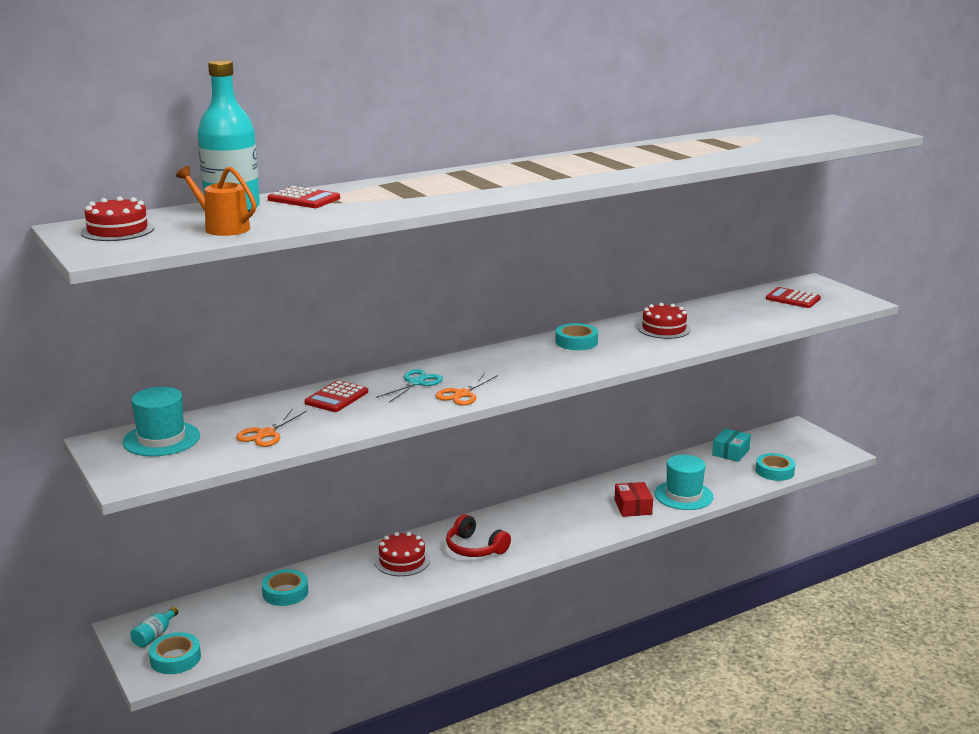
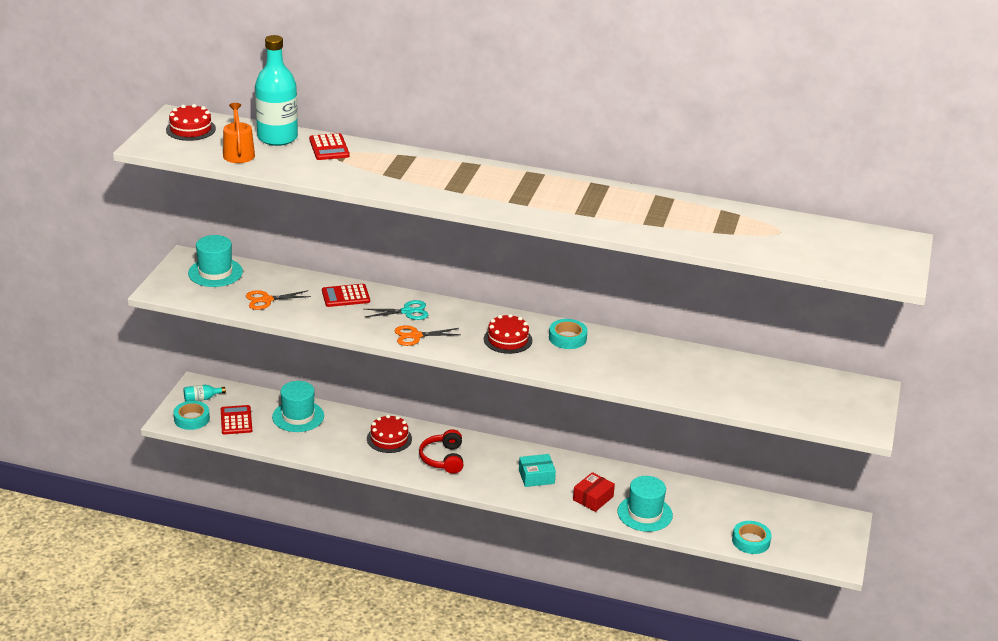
camera: 45 degrees right, 10 degrees up
(285, 592) = (298, 416): turquoise tape -> turquoise hat
(664, 328) = (652, 362): red cake -> red cake (507, 339)
(730, 452) = (748, 506): turquoise box -> turquoise box (536, 477)
(792, 299) = (815, 394): red calculator -> red calculator (236, 420)

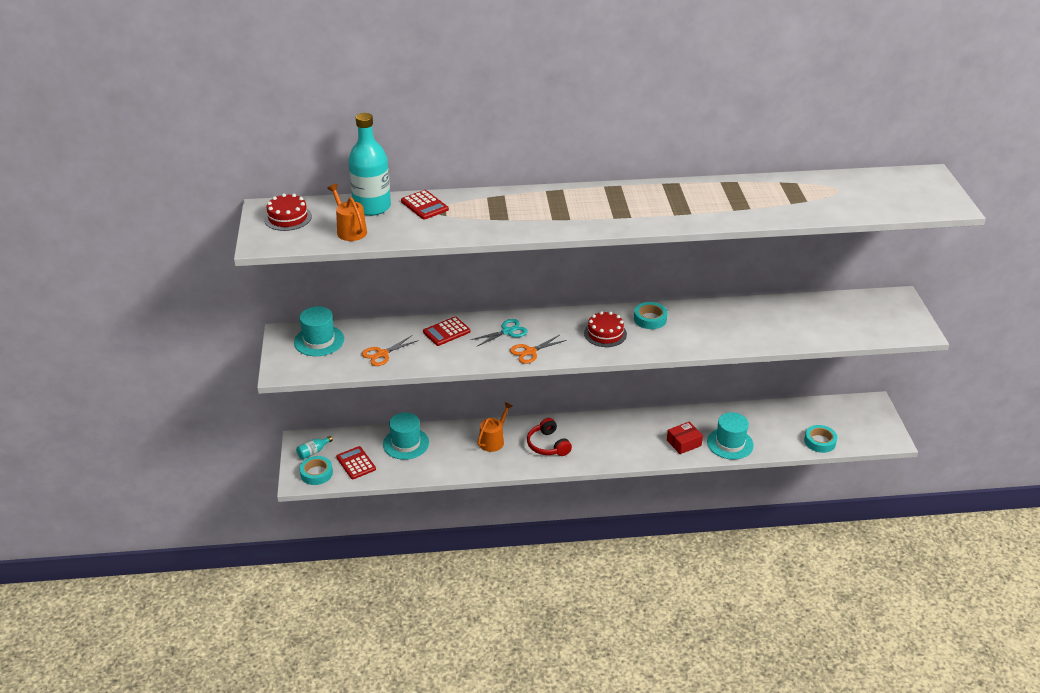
camera: 20 degrees left, 5 degrees up
(389, 439) = (493, 440): red cake -> orange watering can
(536, 477) = (629, 438): turquoise box -> none
(593, 498) = (684, 443): red box -> red box turned 45 degrees clockwise

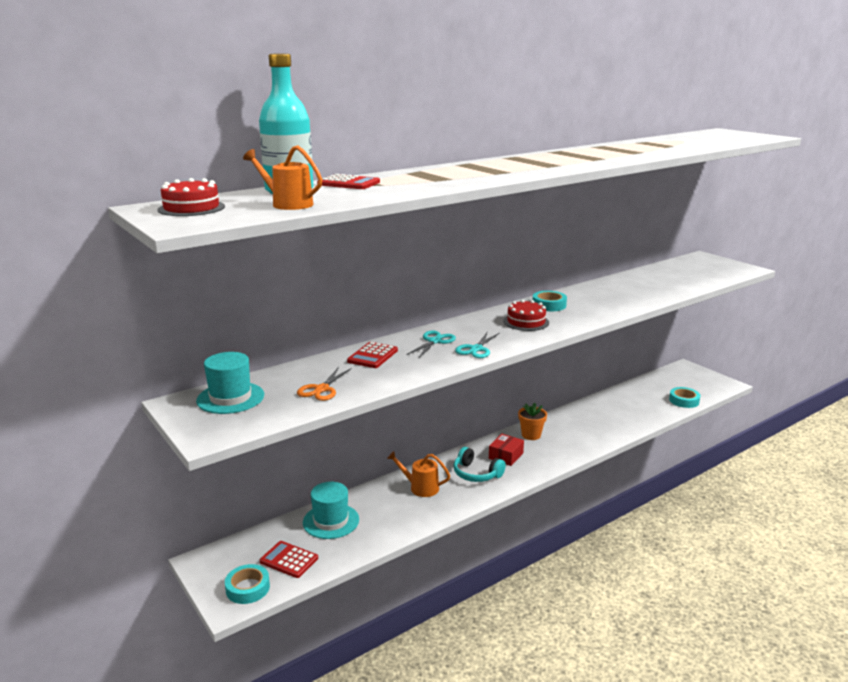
camera: 30 degrees left, 15 degrees down
(313, 452) = (226, 567): turquoise bottle -> none
(493, 440) = (420, 488): orange watering can -> orange watering can turned 75 degrees counterclockwise
(530, 352) = (476, 349): orange scissors -> turquoise scissors
(548, 445) = (476, 474): red headphones -> turquoise headphones
(631, 425) = (531, 435): none -> orange flower pot
(684, 443) = (588, 434): red box -> red box (505, 456)
(730, 443) = (623, 422): turquoise hat -> none

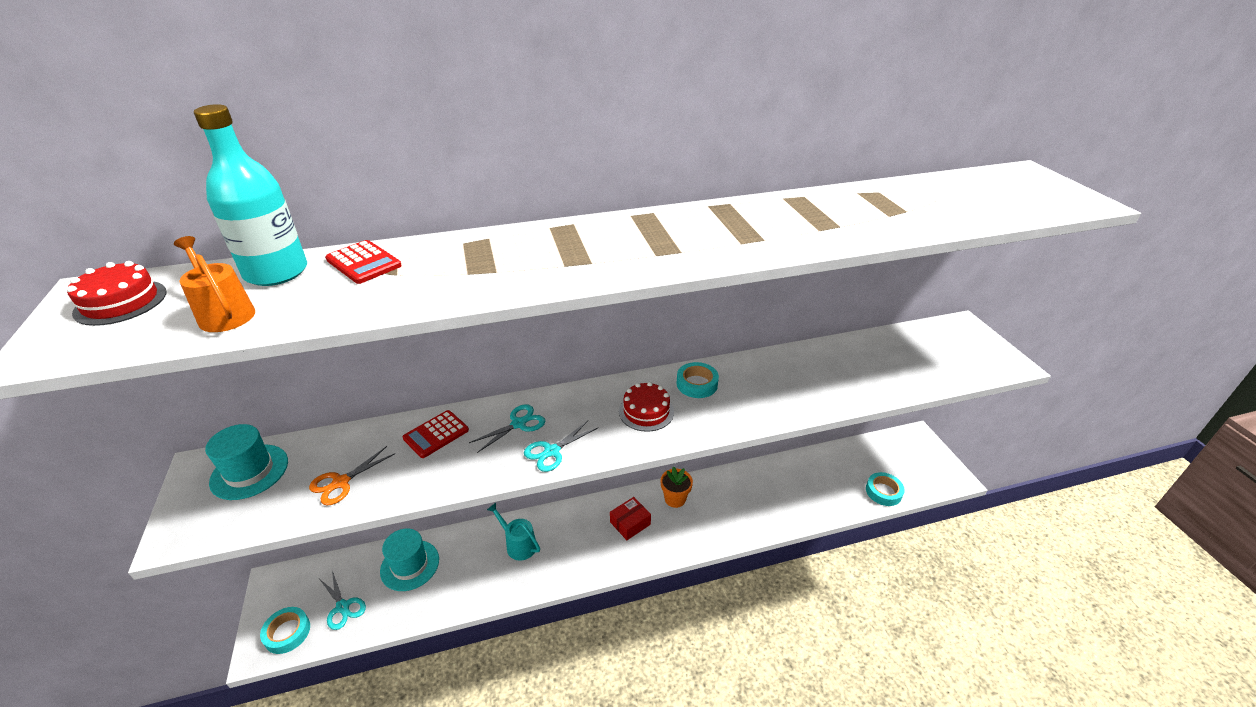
camera: 20 degrees right, 15 degrees up
(289, 560) = (343, 607): red calculator -> turquoise scissors
(420, 488) = (518, 544): orange watering can -> turquoise watering can
(476, 474) = (584, 541): turquoise headphones -> none

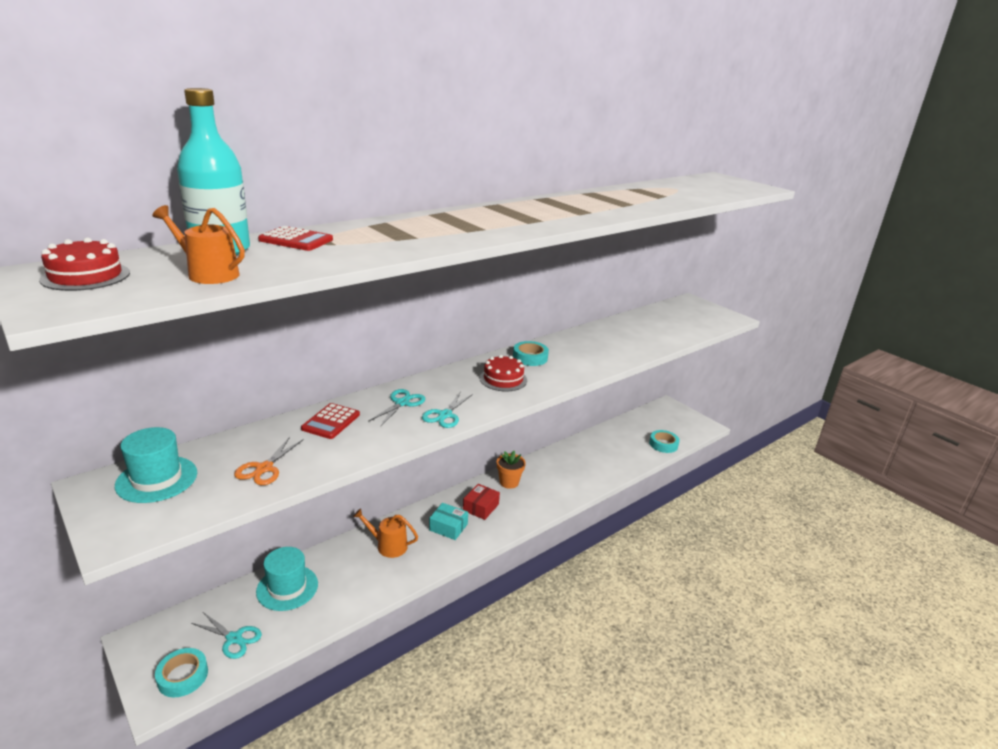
camera: 25 degrees left, 10 degrees down
(518, 544) = (388, 546): turquoise watering can -> orange watering can
(586, 539) = (448, 527): none -> turquoise box

